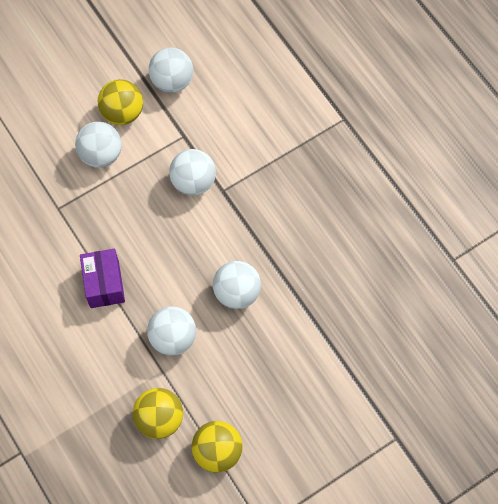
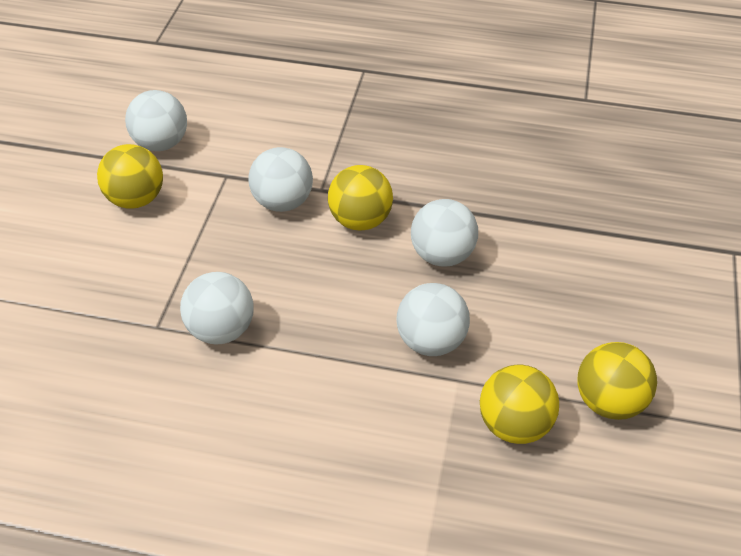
camera: 45 degrees left, 20 degrees down
(101, 154) = (153, 247): white ball -> white ball (221, 330)
(104, 284) = (296, 353): purple box -> none
(220, 231) = (360, 220): none -> yellow ball

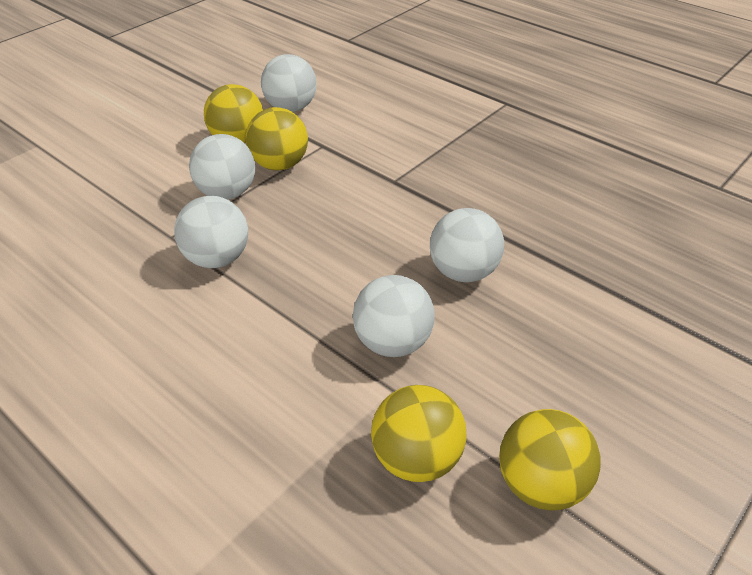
camera: 30 degrees right, 5 degrees down
(282, 202) = (352, 180): white ball -> white ball (227, 193)
(360, 220) = (408, 216): yellow ball -> yellow ball (280, 165)

